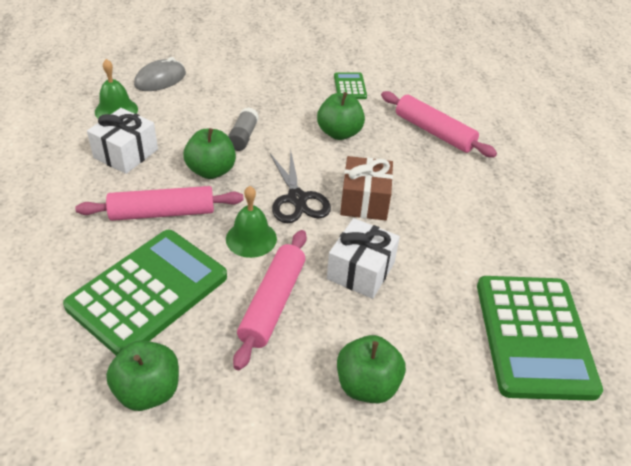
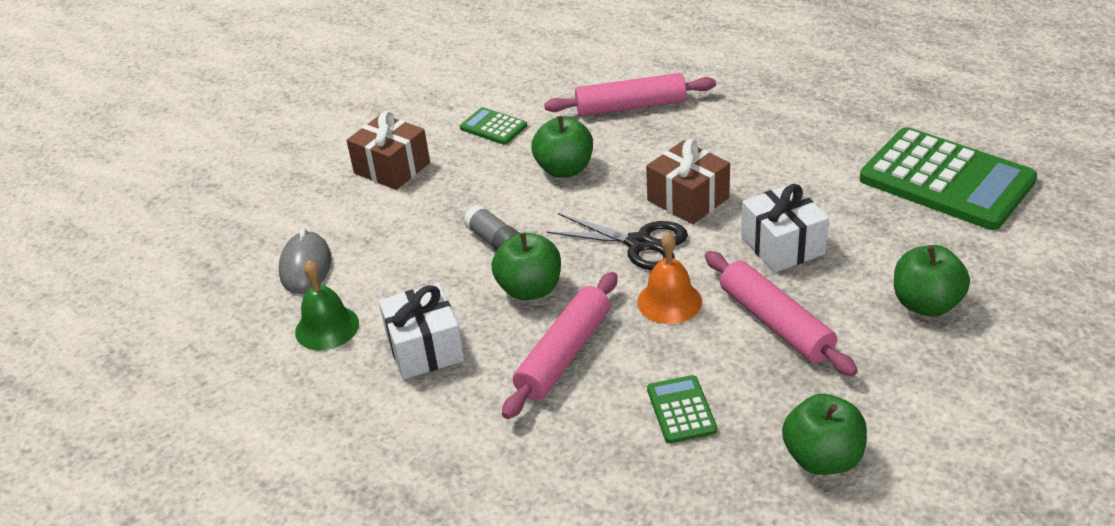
camera: 45 degrees left, 5 degrees down
(148, 291) = (681, 410): green calculator -> green calculator, size x0.44
(251, 238) = (669, 301): green bell -> orange bell
(272, 68) = (392, 168): none -> brown gift

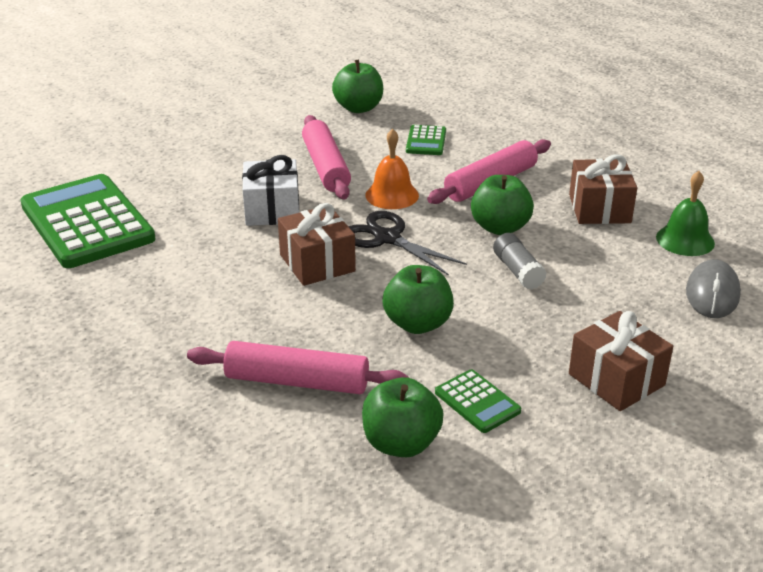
camera: 165 degrees left, 5 degrees down
(425, 348) = (599, 209): white gift -> brown gift
(926, 304) = (214, 155): green apple -> green apple (401, 443)

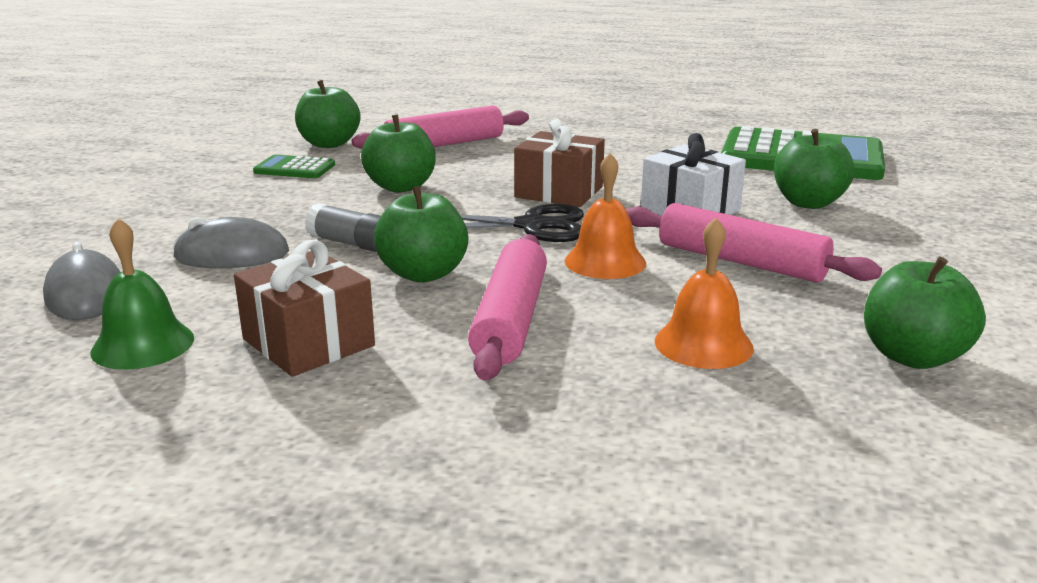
camera: 140 degrees right, 10 degrees down
(196, 185) = (808, 203): none -> green apple
(426, 141) = (703, 344): green calculator -> orange bell
(603, 294) = (232, 255): none -> grey mouse
(616, 379) = (179, 206): brown gift -> none

